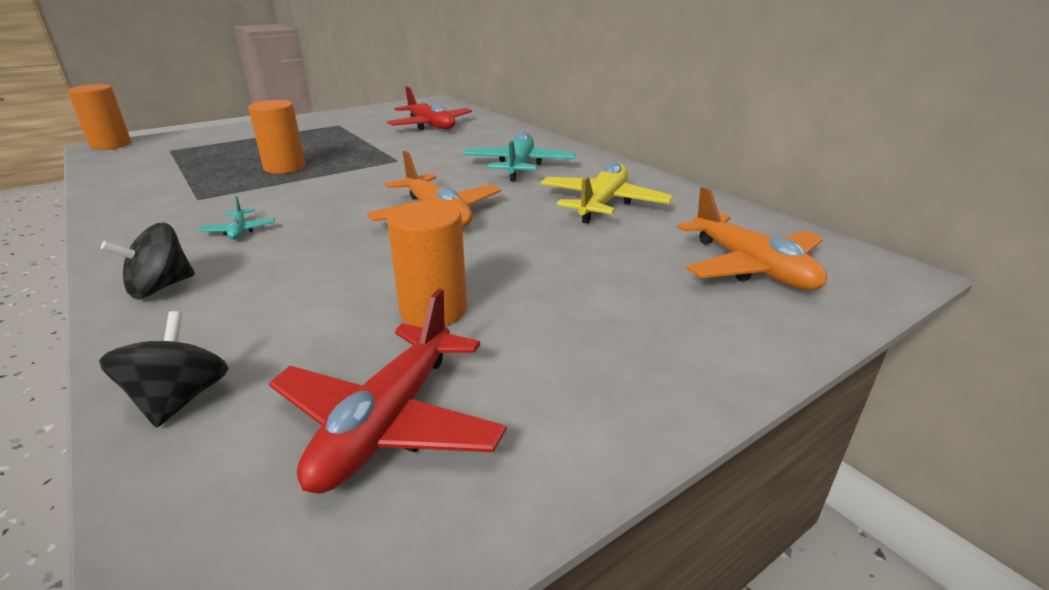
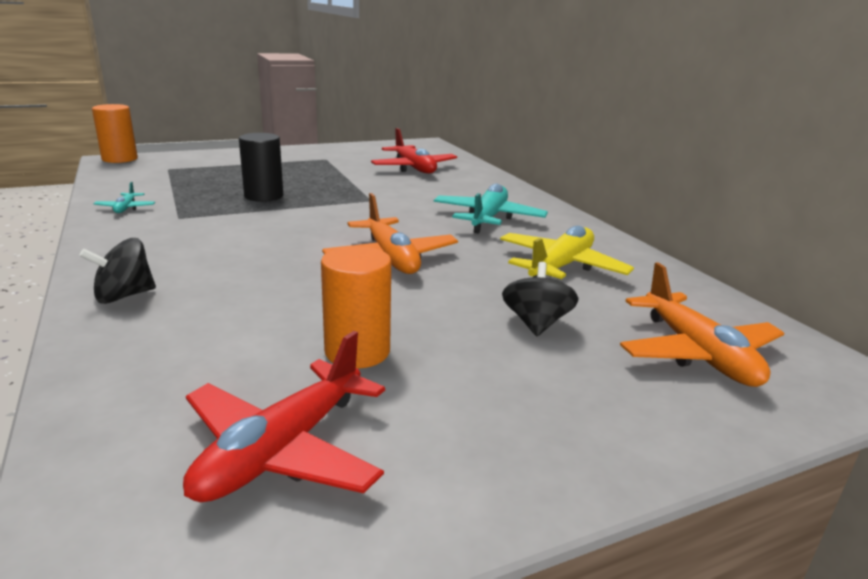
camera: 10 degrees right, 5 degrees down
(180, 399) = (111, 399): black spinning top -> black spinning top (536, 323)
(239, 231) = (205, 252): turquoise plane -> turquoise plane (126, 208)
(284, 167) = (264, 196): orange cylinder -> black cylinder

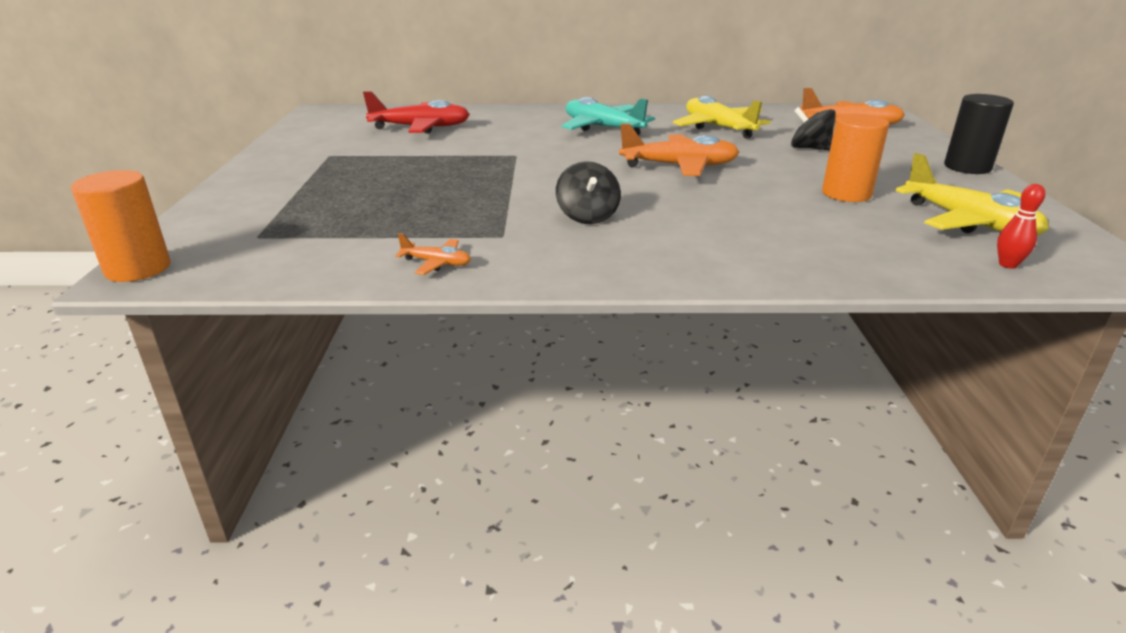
camera: 65 degrees left, 5 degrees up
(114, 475) = (1007, 265): none -> red bowling pin
(124, 296) = (729, 263): black spinning top -> black spinning top (587, 216)
(126, 208) = (436, 263): turquoise plane -> orange plane
(264, 196) = (457, 193): black cylinder -> black cylinder (967, 167)
(282, 449) = (968, 222): red plane -> yellow plane

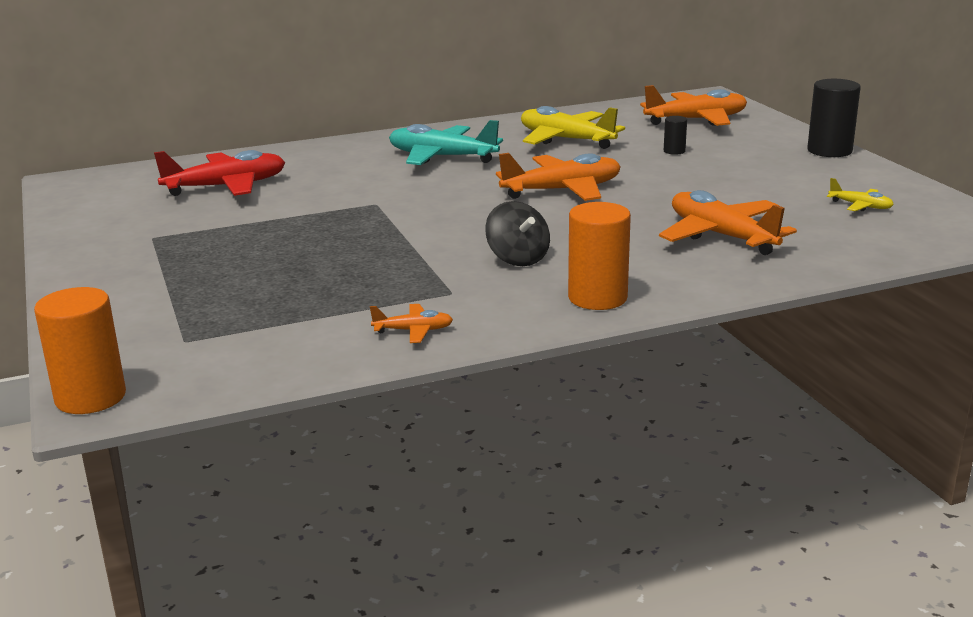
camera: 20 degrees left, 5 degrees down
(797, 228) = (721, 236): none -> orange plane
(809, 148) = (674, 151): black spinning top -> black cylinder
(846, 194) = (741, 195): orange cylinder -> orange cylinder (597, 298)
(968, 222) = (860, 206): yellow plane -> yellow plane, size x0.48
(1007, 265) = (911, 239): red bowling pin -> none

